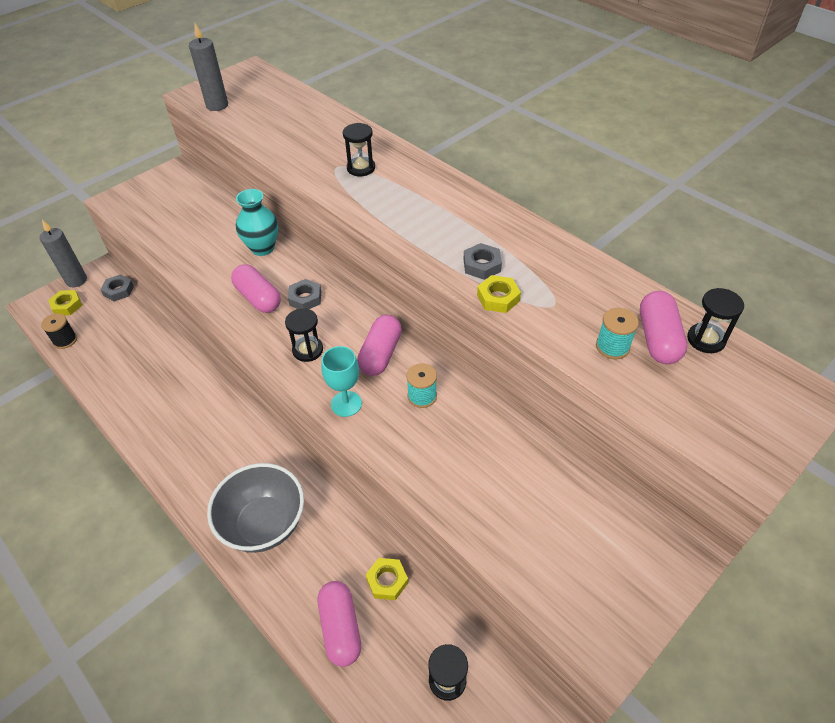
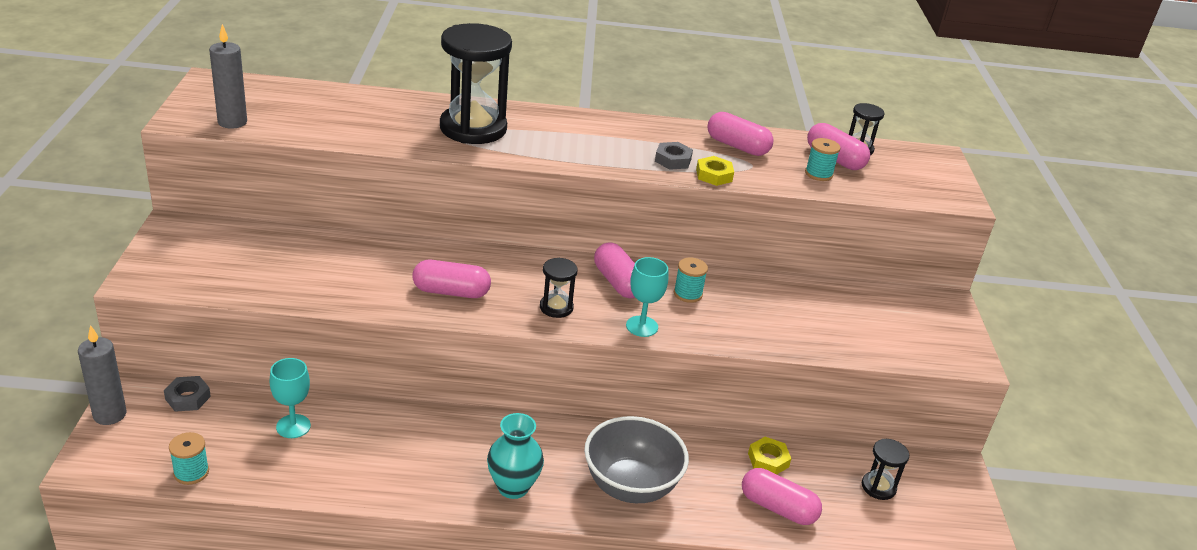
camera: 50 degrees left, 15 degrees down
(65, 340) = (191, 472): black spool -> turquoise spool
(67, 305) = (137, 442): yellow nut -> none
(141, 341) = (293, 426): none -> turquoise goblet
(262, 248) = (391, 253): turquoise vase -> turquoise vase (513, 487)
(305, 298) = (495, 273): grey nut -> none
(361, 168) = (473, 128): black hourglass -> black hourglass, size x2.14
(567, 278) = (737, 146): none -> pink capsule

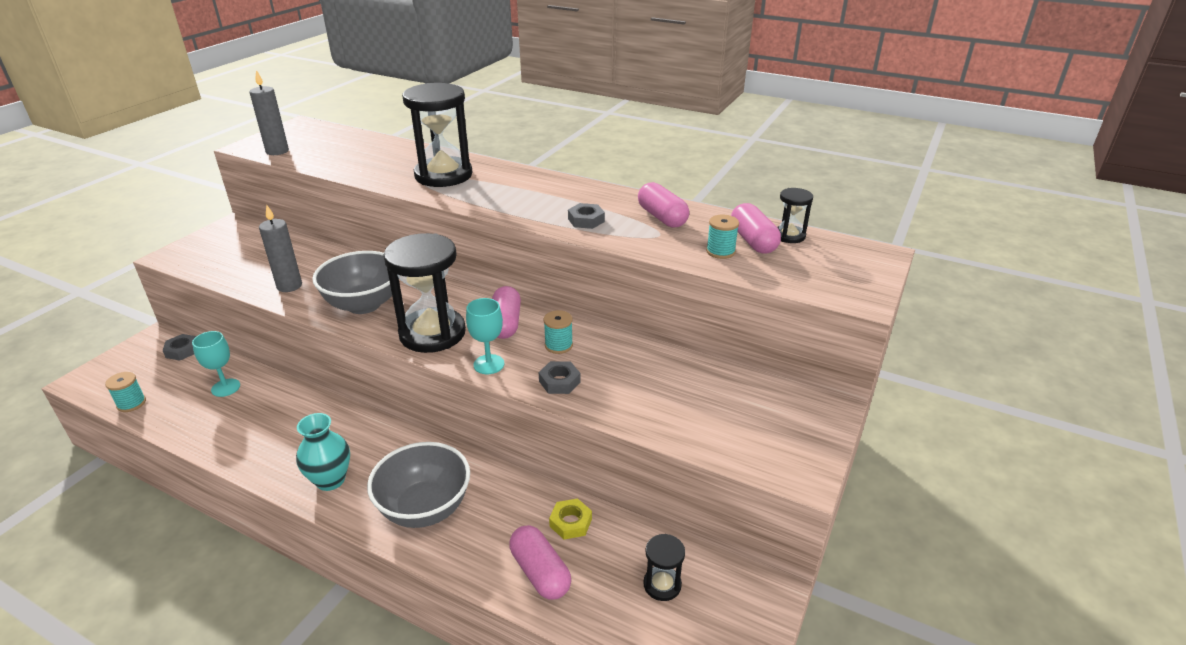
camera: 30 degrees right, 0 degrees up
(110, 415) = (127, 350): grey candle -> grey candle (289, 286)
(451, 292) = (364, 304): pink capsule -> grey bowl
(556, 307) = (432, 333): black hourglass -> black hourglass, size x2.14
(714, 175) = (611, 238): yellow nut -> none
(720, 328) = (559, 381): none -> grey nut

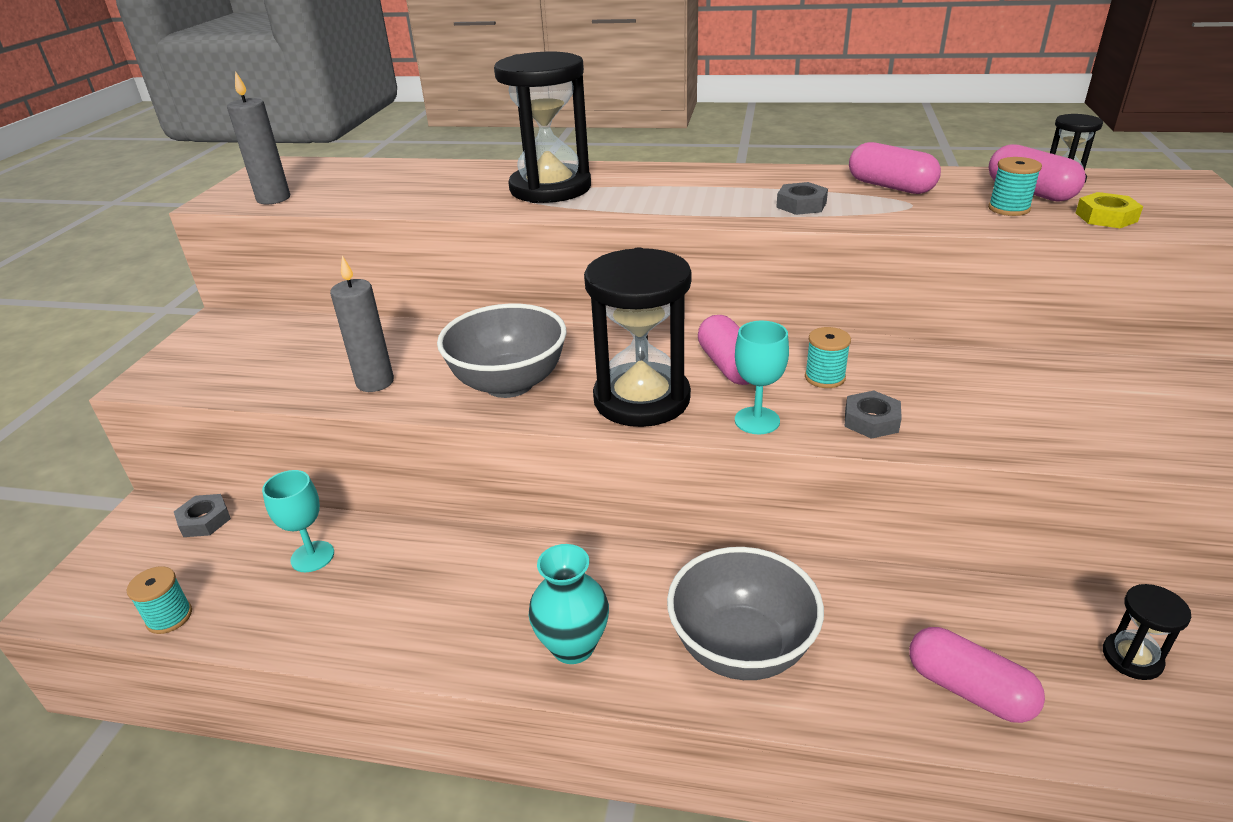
camera: 15 degrees left, 0 degrees up
(570, 522) = (949, 610): yellow nut -> yellow nut (1106, 217)

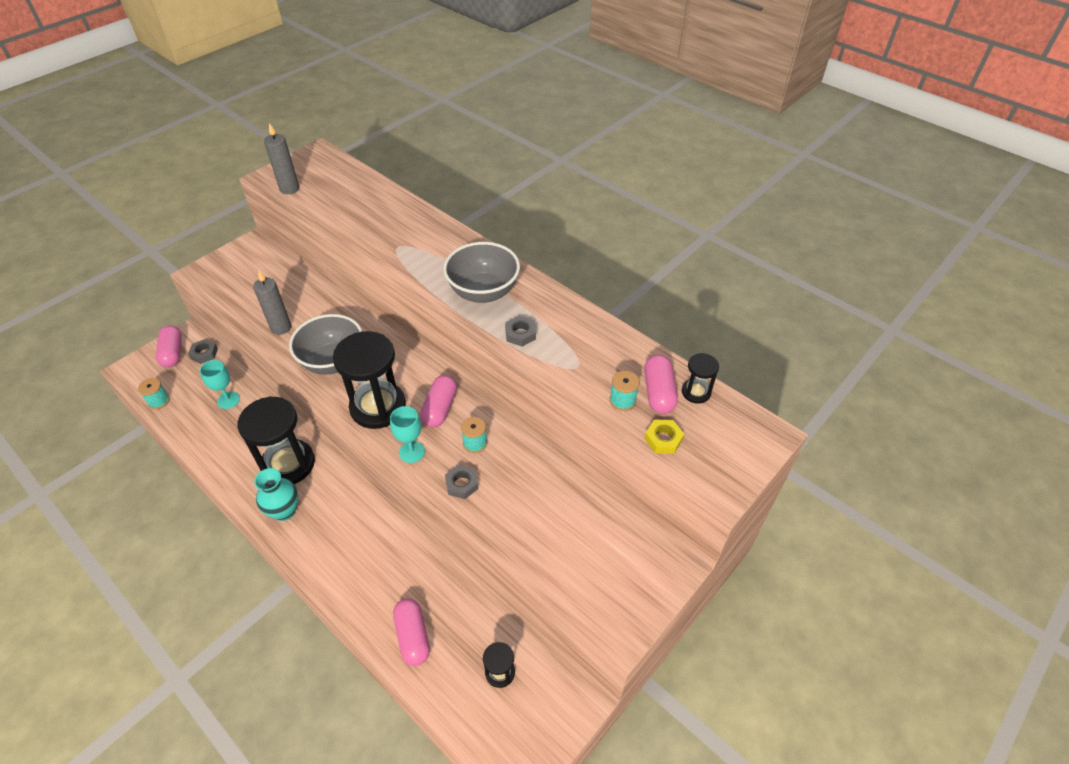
camera: 30 degrees right, 15 degrees up
(550, 188) = (418, 247): black hourglass -> black hourglass (288, 464)
(741, 648) = (346, 555): grey bowl -> grey bowl (483, 292)
(890, 187) = (589, 343): pink capsule -> pink capsule (173, 353)

